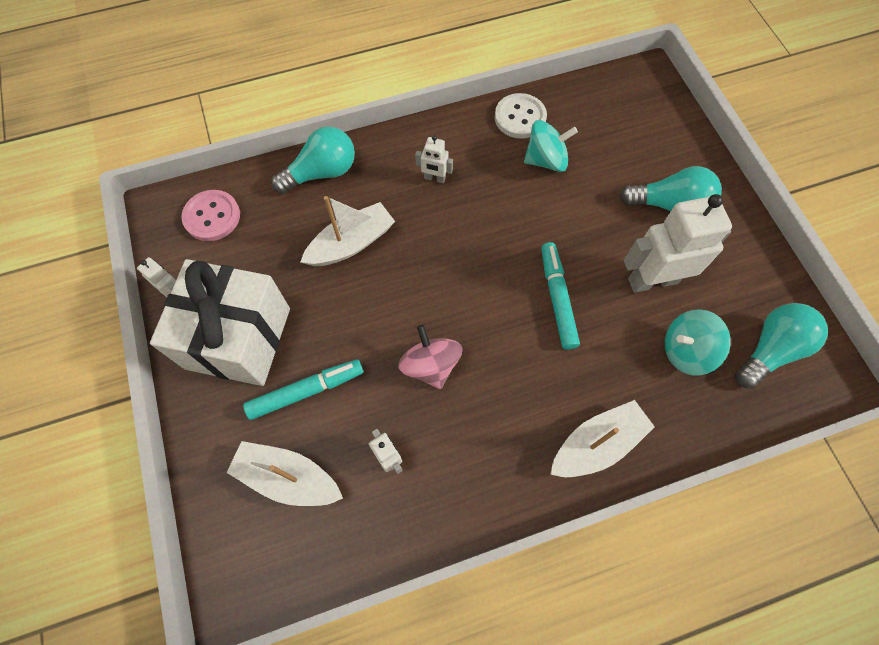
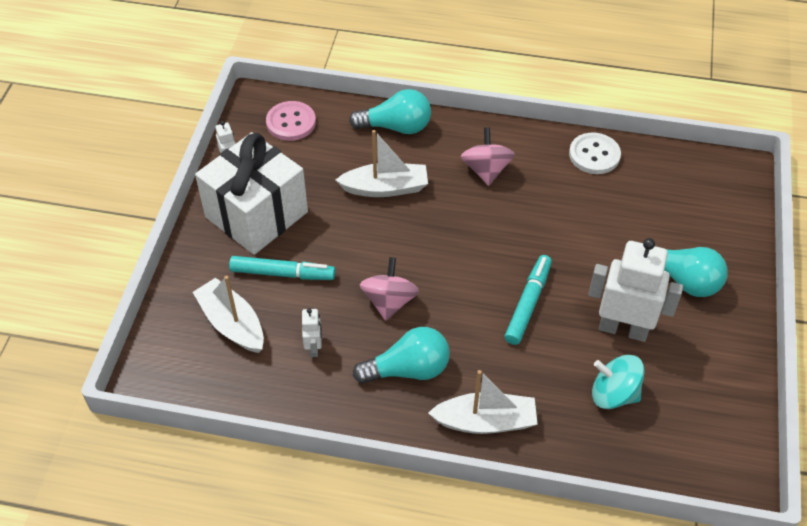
camera: 30 degrees right, 15 degrees down
(434, 178) = (486, 170): white robot -> pink spinning top
(546, 160) = (594, 197): turquoise spinning top -> none
(770, 350) = (693, 431): turquoise light bulb -> turquoise light bulb (408, 369)

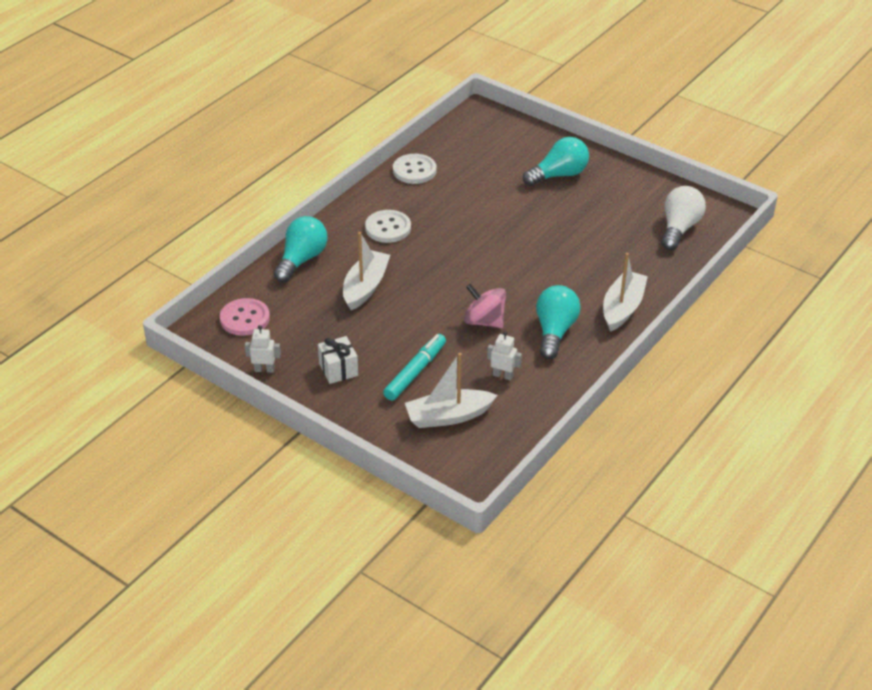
camera: 65 degrees left, 10 degrees down
(256, 214) = (338, 369): white gift -> white gift, size x0.44
(486, 170) = (388, 228): pink spinning top -> white button
(527, 304) = (533, 253): turquoise marker -> none
(613, 394) = (634, 241): turquoise spinning top -> none
(623, 329) = (583, 217): white robot -> none
(671, 434) = (679, 228): none -> white light bulb

